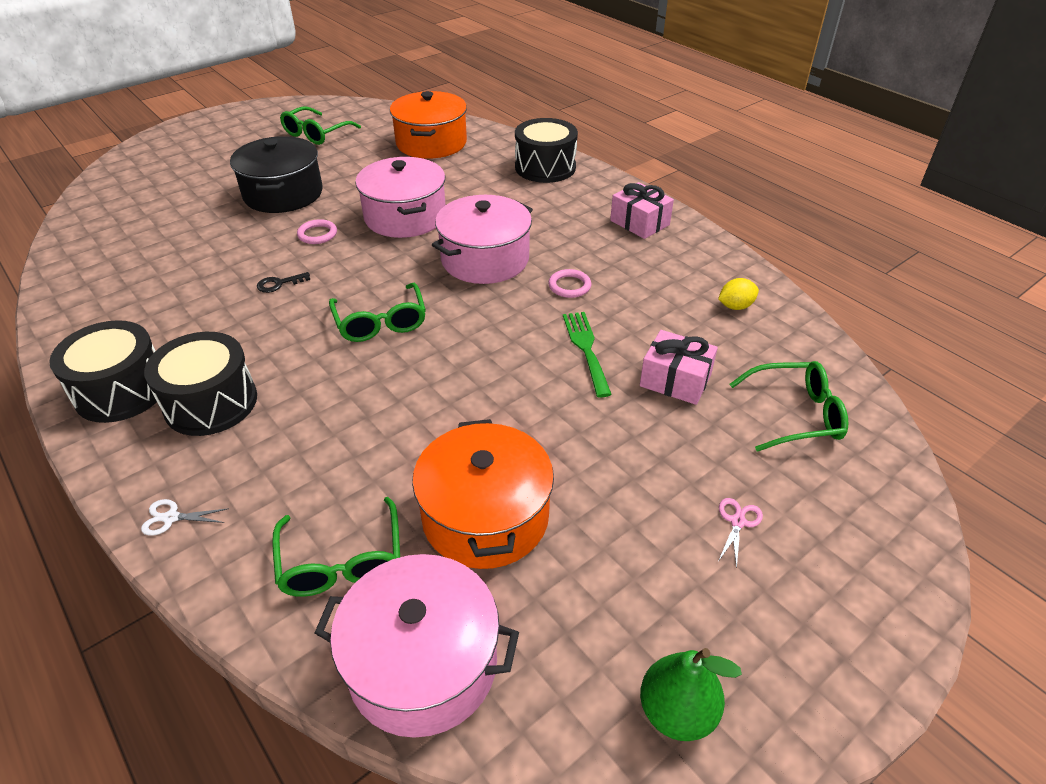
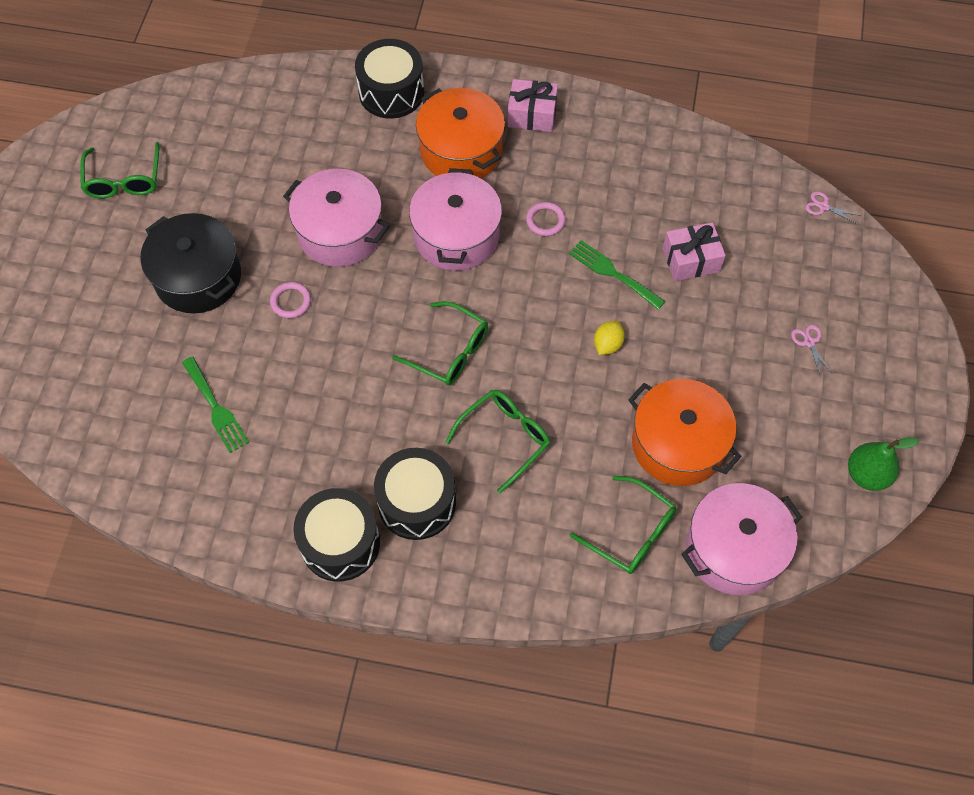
camera: 40 degrees left, 20 degrees up
(171, 518) = (501, 590): white scissors -> none
(183, 261) = (216, 408): none -> green fork
(279, 284) = (327, 372): black key -> none
(431, 143) = (253, 122): orange pot -> orange pot (461, 150)
(735, 306) = (672, 163): yellow lemon -> yellow lemon (607, 344)
(795, 414) = (780, 237): green glasses -> green glasses (505, 438)
(875, 416) = (823, 206): none -> pink scissors

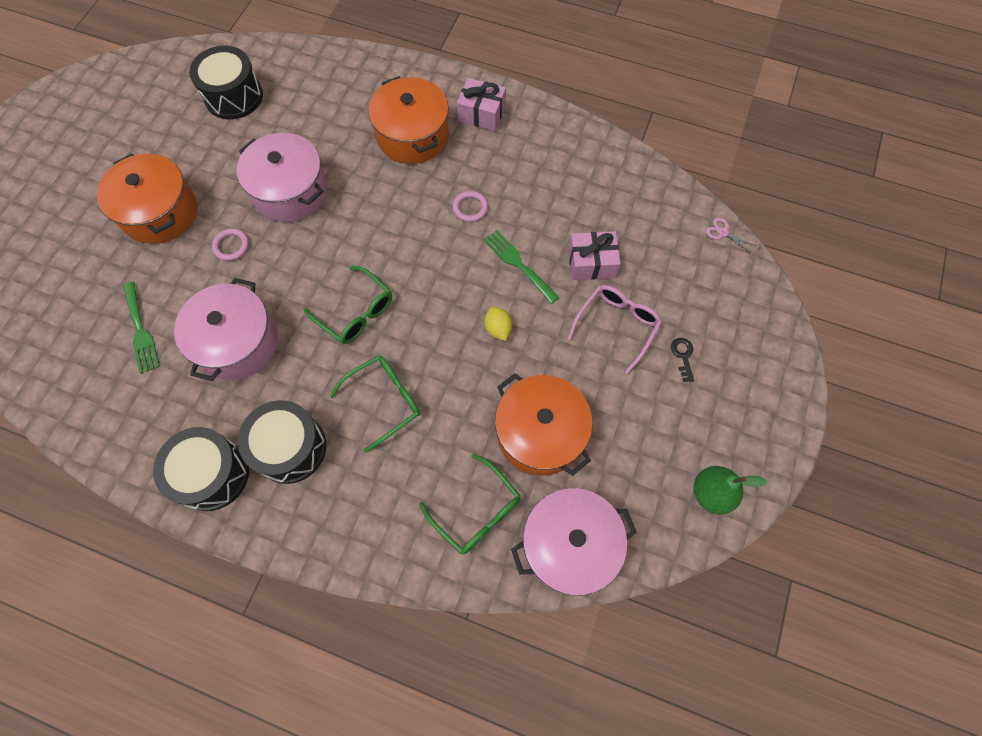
camera: 10 degrees right, 5 degrees up
(124, 180) = (124, 120): green glasses -> none
(198, 277) = (159, 212): black pot -> orange pot
(391, 92) = (366, 78): black drum -> black drum (234, 96)
(456, 236) = (389, 210): pink pot -> pink pot (237, 342)
(607, 344) = (498, 329): yellow lemon -> yellow lemon turned 60 degrees counterclockwise
(733, 321) = (616, 325): none -> pink glasses
(809, 342) = (683, 356): pink scissors -> black key

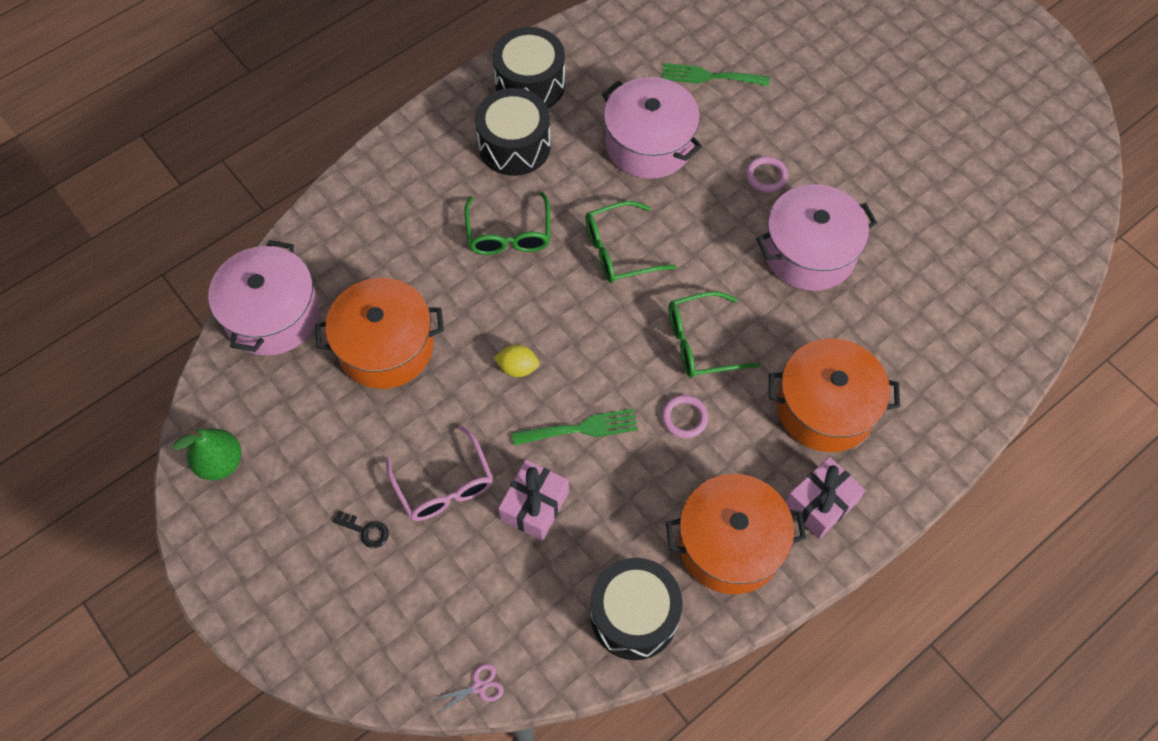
camera: 120 degrees right, 5 degrees down
(159, 212) = (845, 130): orange pot -> orange pot (730, 544)
(234, 96) = (984, 249): black drum -> black drum (634, 616)
(477, 511) = (354, 258): green glasses -> green glasses (701, 342)

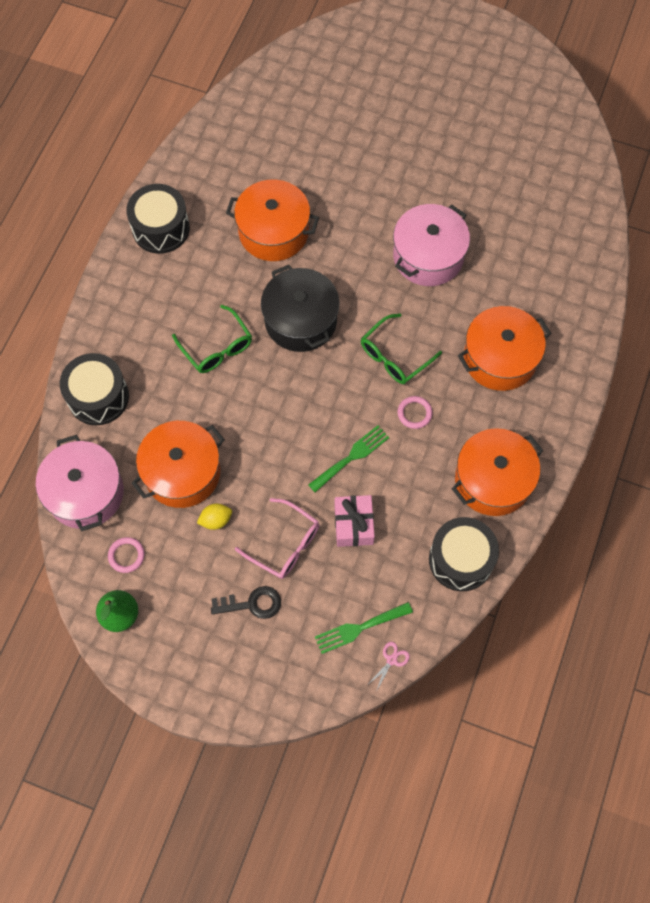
camera: 30 degrees left, 5 degrees up
(365, 531) = (252, 604): black key -> black key, size x1.54
(514, 145) = (179, 280): black drum -> black drum (98, 397)
(517, 367) = (283, 438): yellow lemon -> yellow lemon (216, 520)
(619, 251) = (301, 320): green glasses -> black pot
(649, 144) = (273, 232): pink pot -> orange pot
(709, 76) = (285, 160): green fork -> green fork (359, 628)
(766, 176) = (368, 216): pink ring -> pink ring (126, 555)
(820, 503) = (533, 423): pink gift -> none

